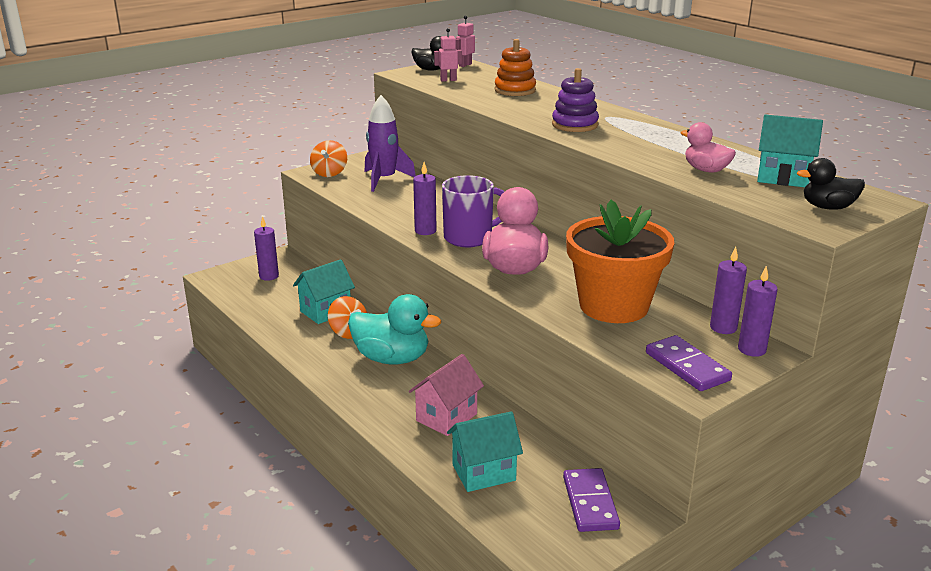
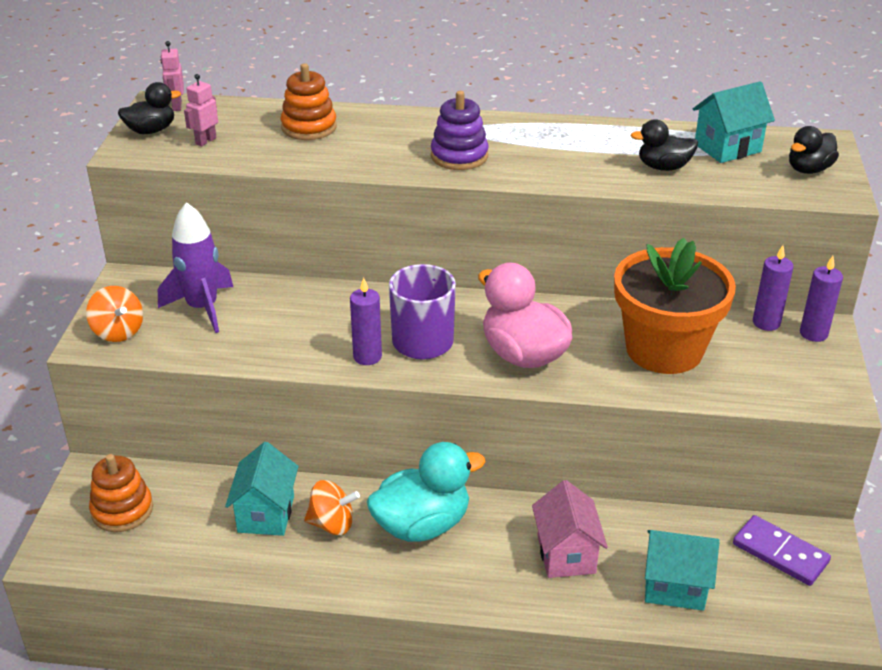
camera: 45 degrees left, 10 degrees up
(269, 276) = (122, 510): purple candle -> orange stacking toy
(484, 473) = (675, 587): turquoise house -> turquoise house turned 75 degrees clockwise
(687, 366) = (802, 381): purple domino -> none
(706, 170) = (663, 167): pink duck -> black duck

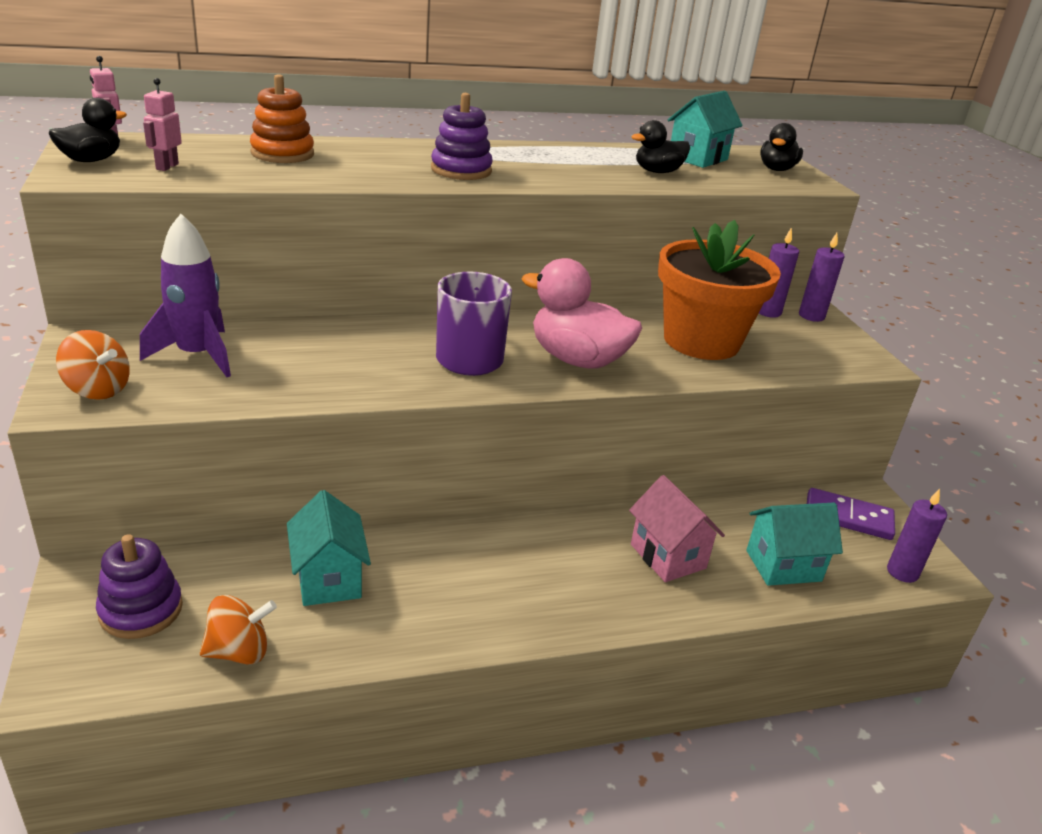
camera: 25 degrees left, 5 degrees down
(122, 510) = (141, 610): orange stacking toy -> purple stacking toy
(332, 524) = (411, 575): orange spinning top -> orange spinning top (239, 651)
(367, 357) = (418, 379): purple candle -> purple candle (902, 572)
(422, 525) = (509, 556): turquoise duck -> none

